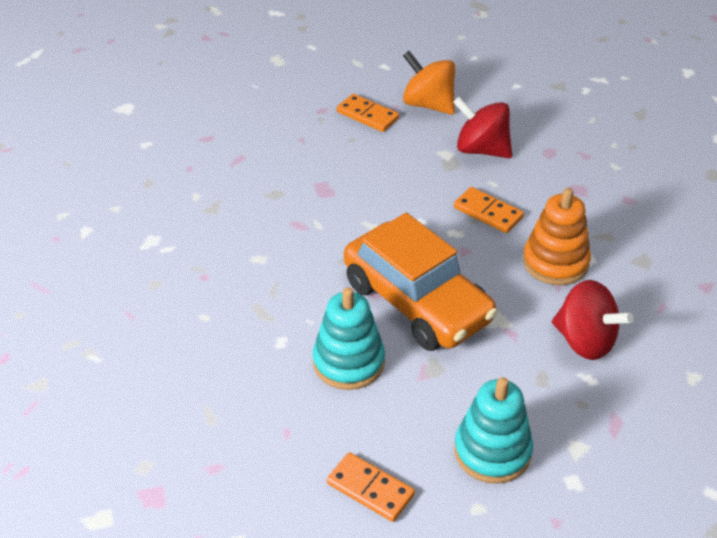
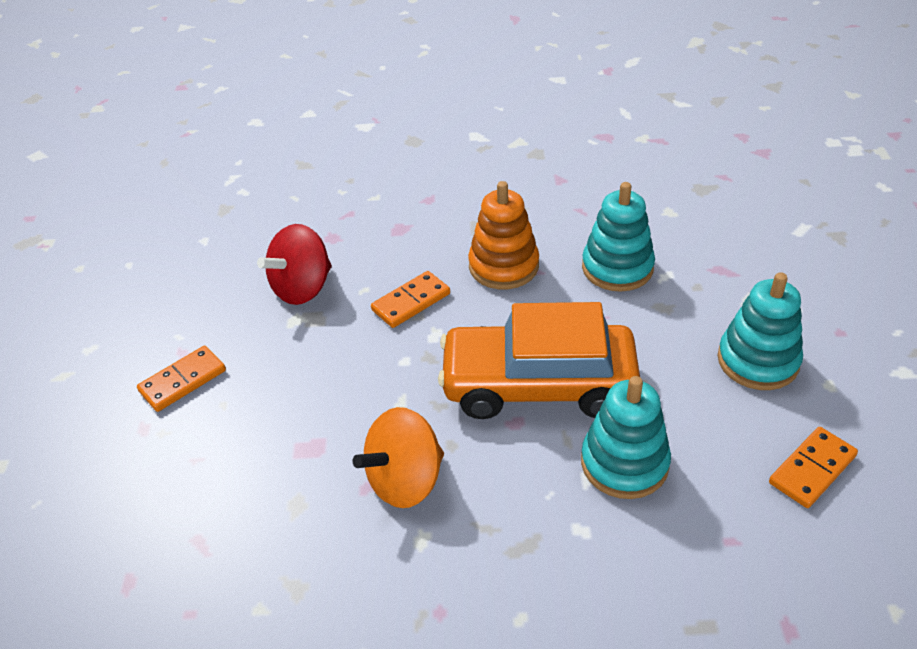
camera: 75 degrees left, 0 degrees up
(417, 302) = (538, 385): orange car -> orange car turned 150 degrees counterclockwise
(428, 104) = (194, 319): orange spinning top -> orange spinning top (405, 481)
(585, 341) = (617, 268): red spinning top -> turquoise stacking toy

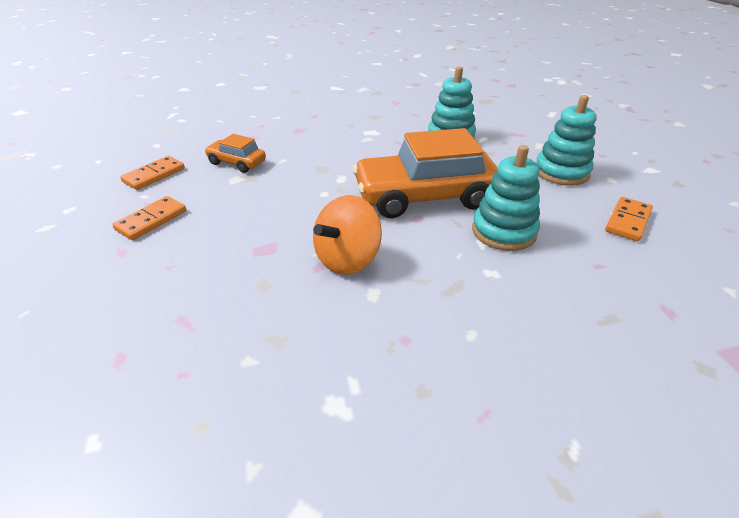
camera: 15 degrees left, 5 degrees down
(302, 288) = (237, 163): red spinning top -> orange car
(411, 302) = (318, 163): orange domino -> orange domino (154, 175)
(503, 266) = (376, 142): orange stacking toy -> none

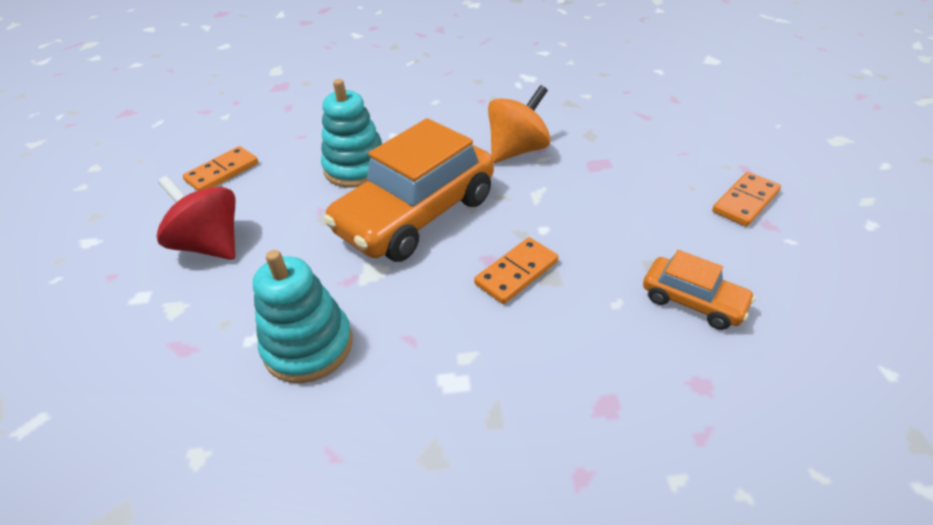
camera: 170 degrees left, 5 degrees up
(154, 175) = (812, 280): orange domino -> orange domino (516, 272)
(424, 197) = (416, 215): orange car -> orange car turned 135 degrees clockwise
(561, 172) = (210, 244): turquoise stacking toy -> red spinning top

